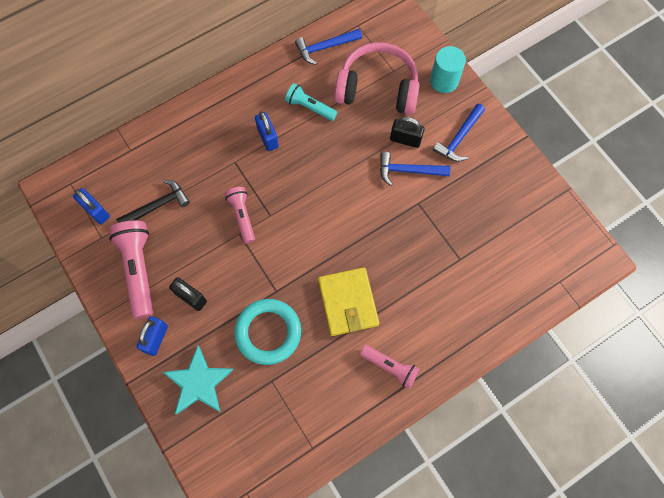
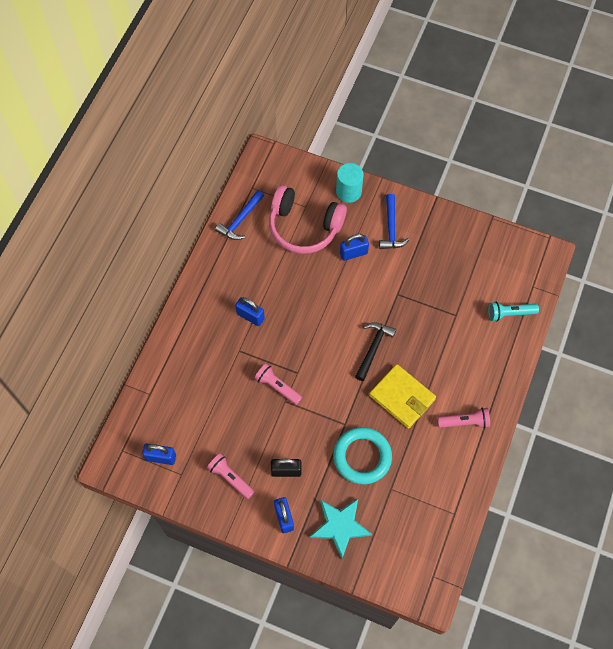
camera: 35 degrees left, 5 degrees down
(139, 270) = (230, 478): pink flashlight -> pink flashlight, size x0.61
(157, 205) = (206, 421): black hammer -> black hammer (373, 348)
(310, 107) = (264, 273): turquoise flashlight -> turquoise flashlight (510, 313)
(377, 88) = (304, 227): pink headphones -> pink headphones turned 135 degrees counterclockwise
(405, 139) = (353, 253): black padlock -> blue padlock
(408, 171) = (373, 275): blue hammer -> none

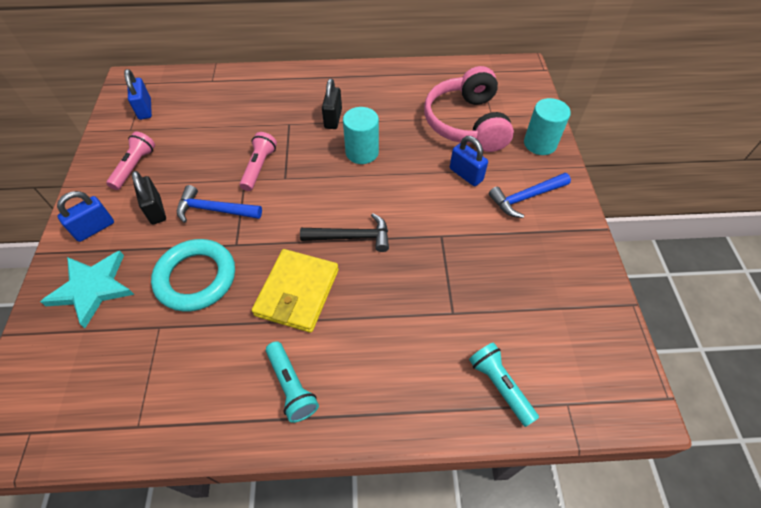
camera: 65 degrees right, 10 degrees down
(240, 220) = (437, 76): blue hammer -> blue hammer (214, 210)
(250, 316) = (333, 119): blue padlock -> black padlock
(298, 310) = (362, 152): none -> turquoise cylinder
(464, 422) = (291, 386): pink flashlight -> turquoise flashlight

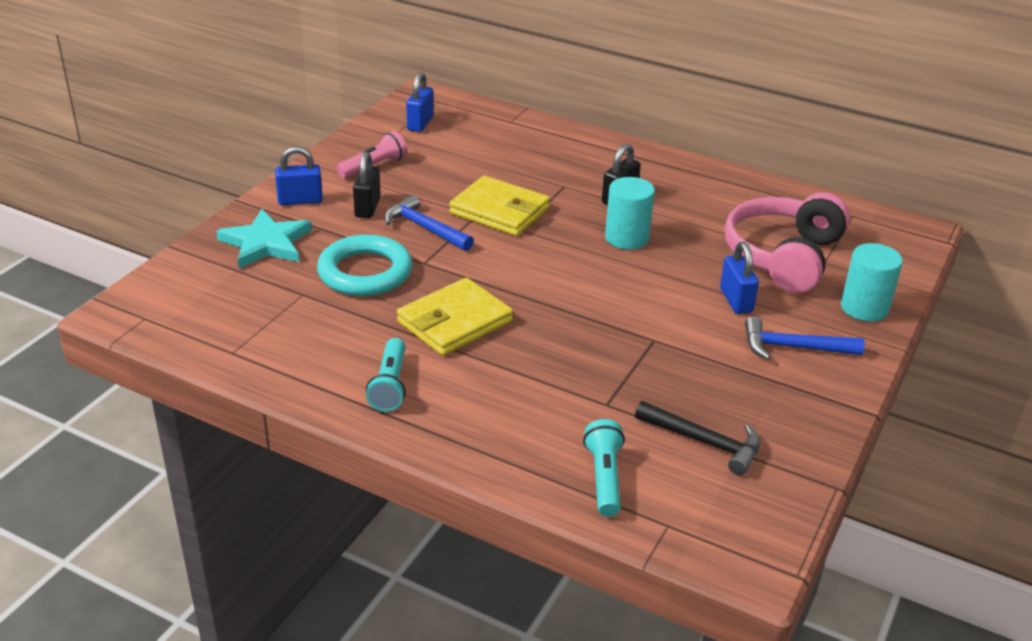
camera: 30 degrees right, 20 degrees down
(259, 167) = (499, 211): pink flashlight -> yellow wallet
(352, 237) = (550, 302): black hammer -> black hammer (705, 442)

